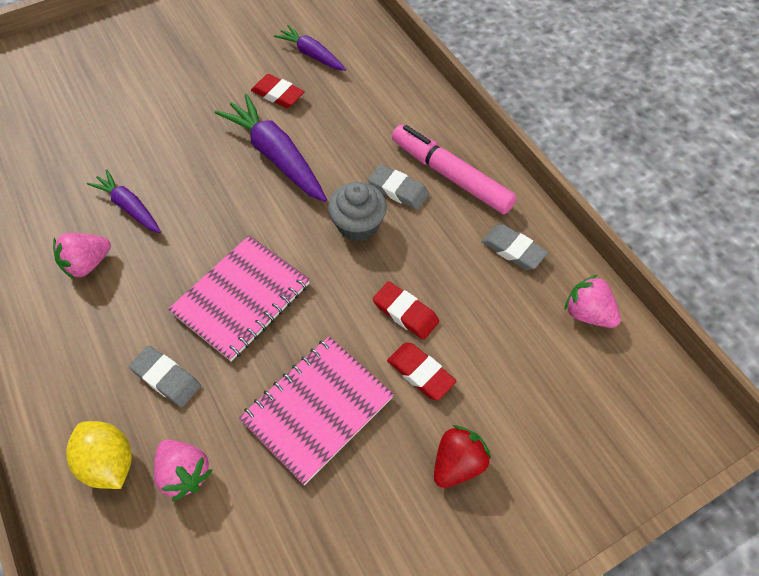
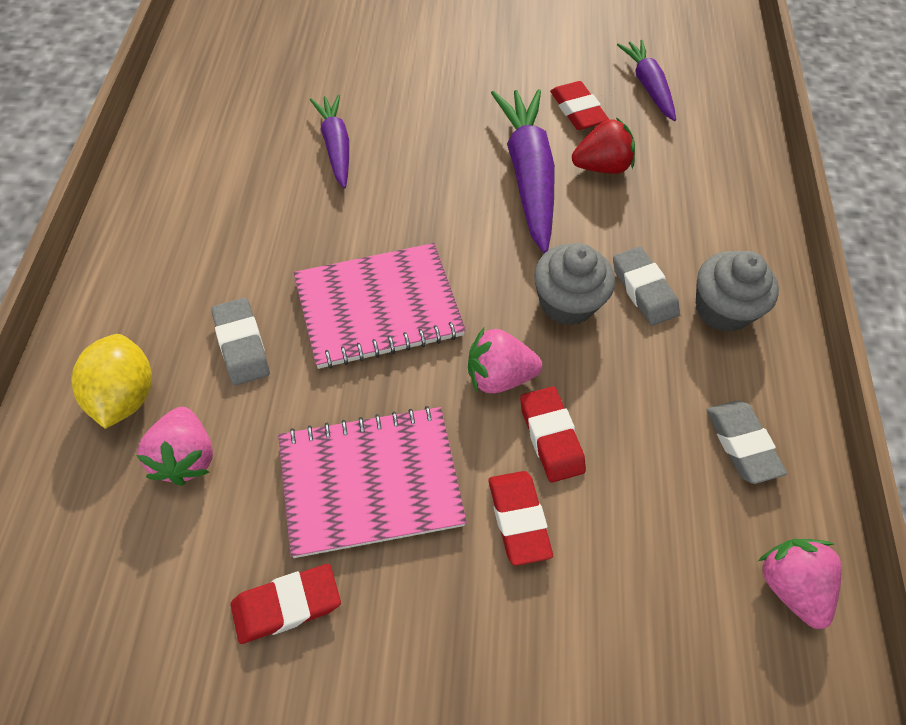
camera: 30 degrees right, 0 degrees up
(88, 264) = (254, 181): pink strawberry -> pink strawberry (498, 376)
(320, 515) = (286, 605): none -> red eraser
(451, 176) = (722, 309): pink marker -> grey cupcake
(457, 463) = (486, 659): red strawberry -> red strawberry (601, 166)

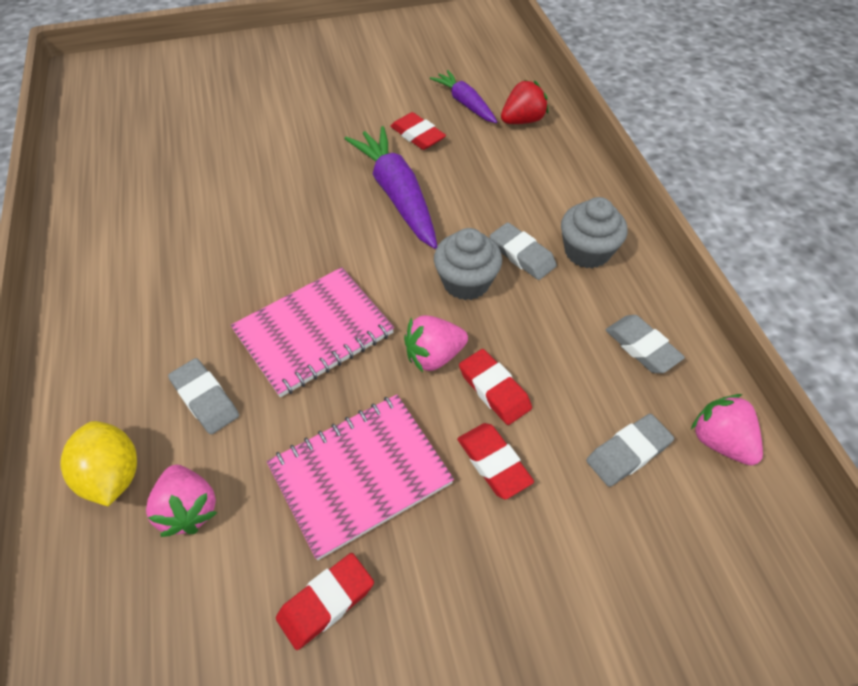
camera: 15 degrees left, 5 degrees down
(335, 146) = (228, 215): purple carrot -> none
(601, 166) = (452, 172): red strawberry -> red strawberry (522, 120)
(675, 561) = (628, 453): none -> grey eraser

